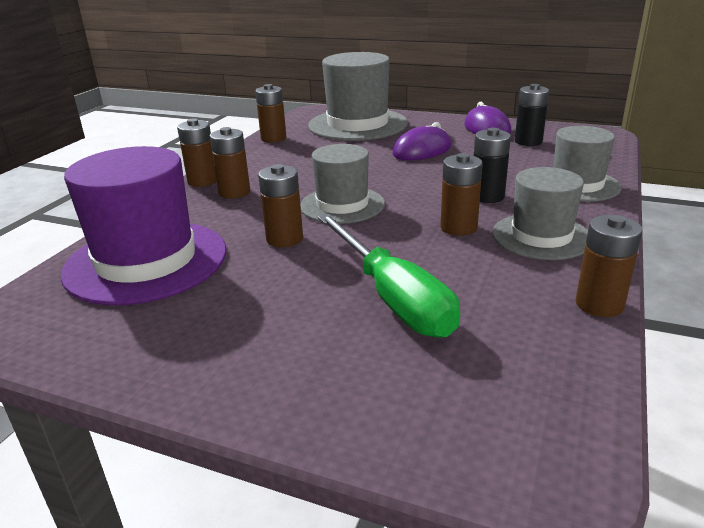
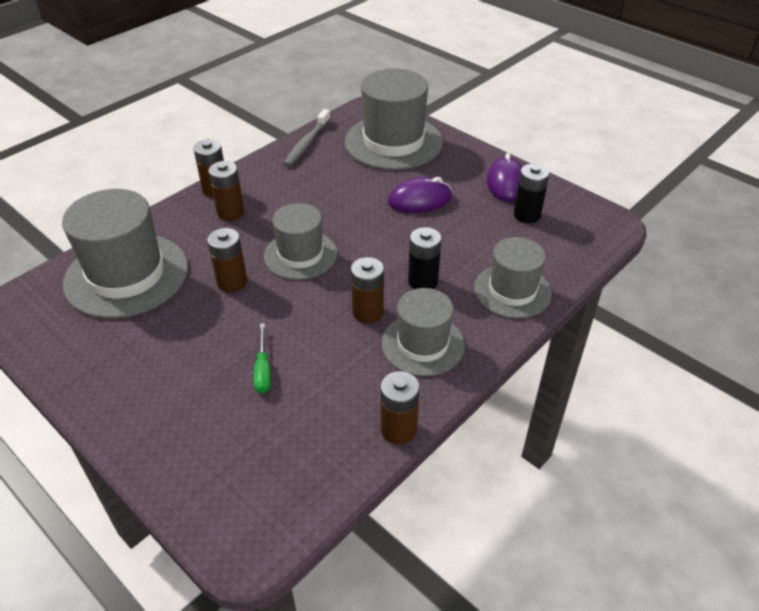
camera: 20 degrees right, 15 degrees up
(146, 261) = (126, 275): purple hat -> grey hat
(273, 138) = (307, 143): brown battery -> grey toothbrush
(392, 297) = (263, 370): green screwdriver -> green screwdriver, size x0.46

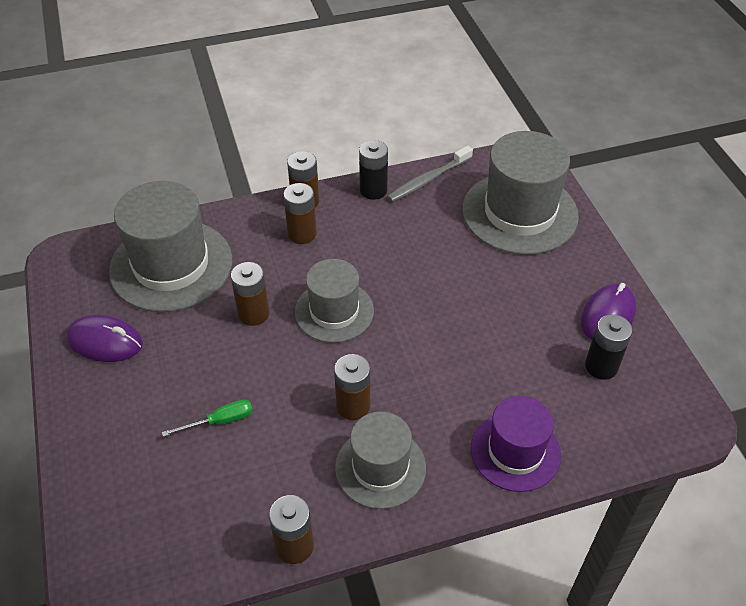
camera: 30 degrees right, 5 degrees up
(263, 370) = (220, 421): green screwdriver -> green screwdriver turned 135 degrees counterclockwise
(420, 200) = (497, 297): purple mouse -> purple mouse (105, 341)
(423, 281) = (431, 396): black battery -> black battery (373, 190)
(512, 291) = (515, 451): grey hat -> purple hat

